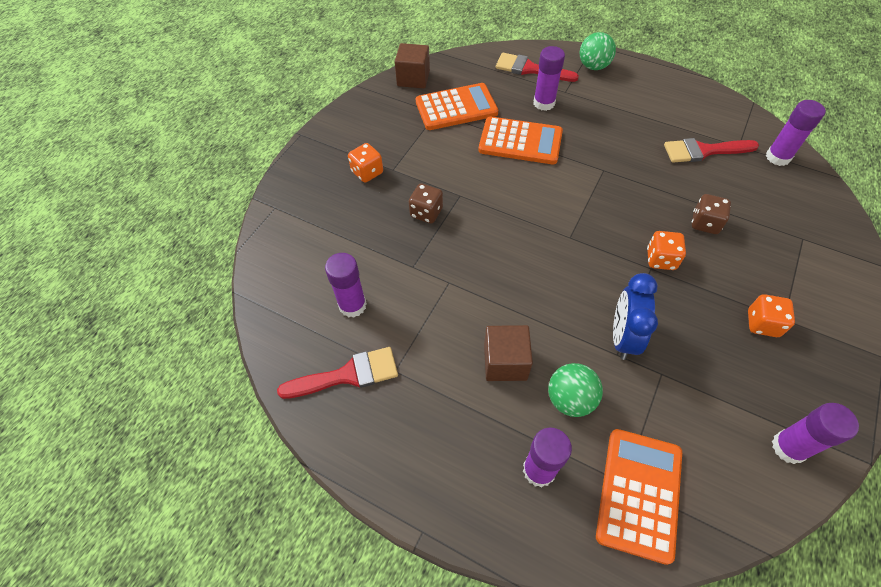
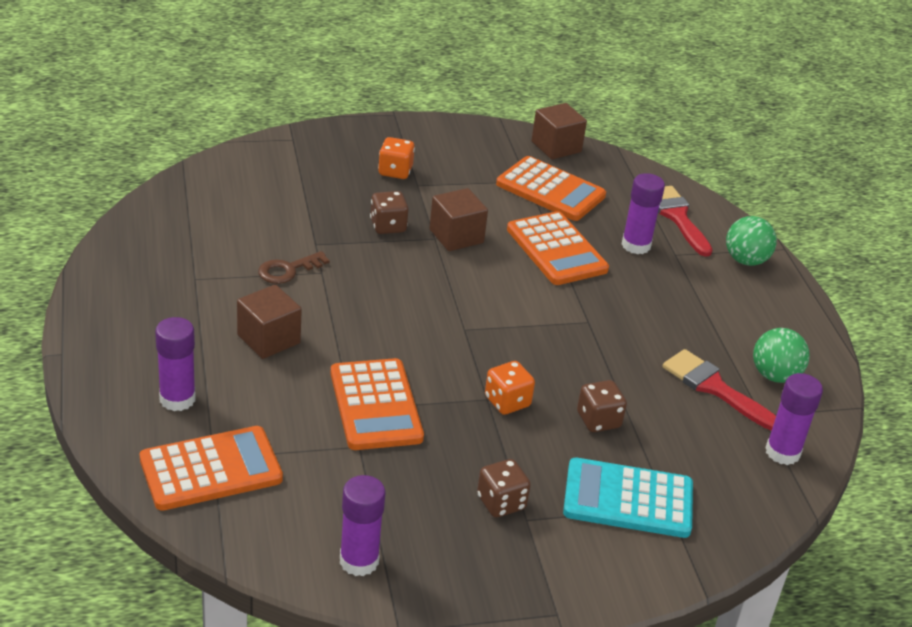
camera: 45 degrees right, 20 degrees down
(347, 375) = (164, 254): red brush -> none
(352, 305) = (236, 227): purple glue stick -> none
(431, 301) = (288, 270): none -> brown key
(467, 183) = (456, 236): none -> brown cube
(570, 399) = (269, 393): green ball -> green ball (774, 375)
(622, 337) = (376, 405): blue clock -> orange calculator
(762, 323) = (501, 503): orange dice -> brown dice
(788, 254) = (628, 499): none -> turquoise calculator

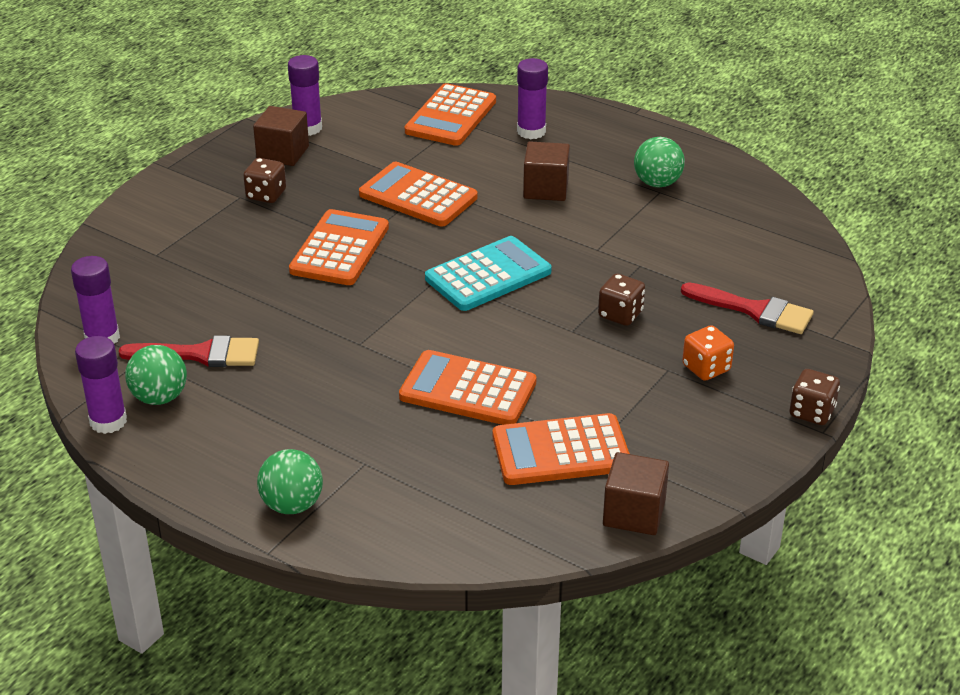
camera: 140 degrees right, 0 degrees up
(182, 285) = (657, 183): none -> green ball
(288, 270) = (619, 235): brown key -> none
(456, 236) = (560, 343): brown cube -> brown cube (283, 153)
(507, 402) = (339, 249): orange dice -> orange calculator
(598, 420) = (262, 276): brown dice -> brown dice (812, 412)
(628, 499) = (187, 242): turquoise calculator -> turquoise calculator (488, 275)
(636, 245) = (409, 446): purple glue stick -> purple glue stick (108, 421)
(677, 217) = (411, 511): red brush -> red brush (754, 310)

